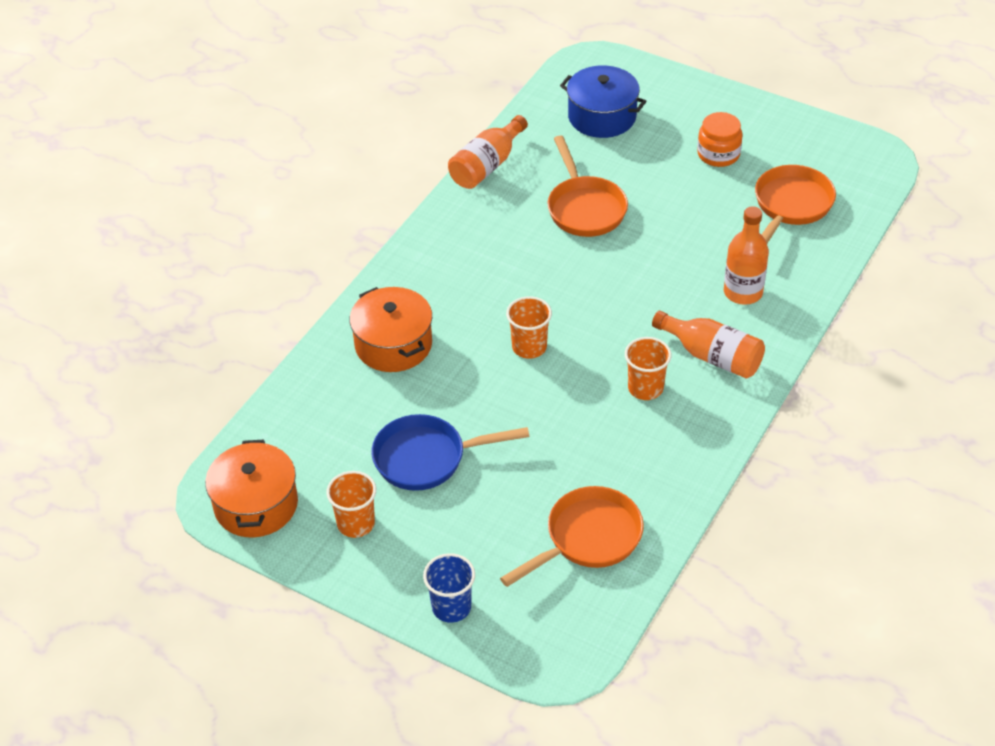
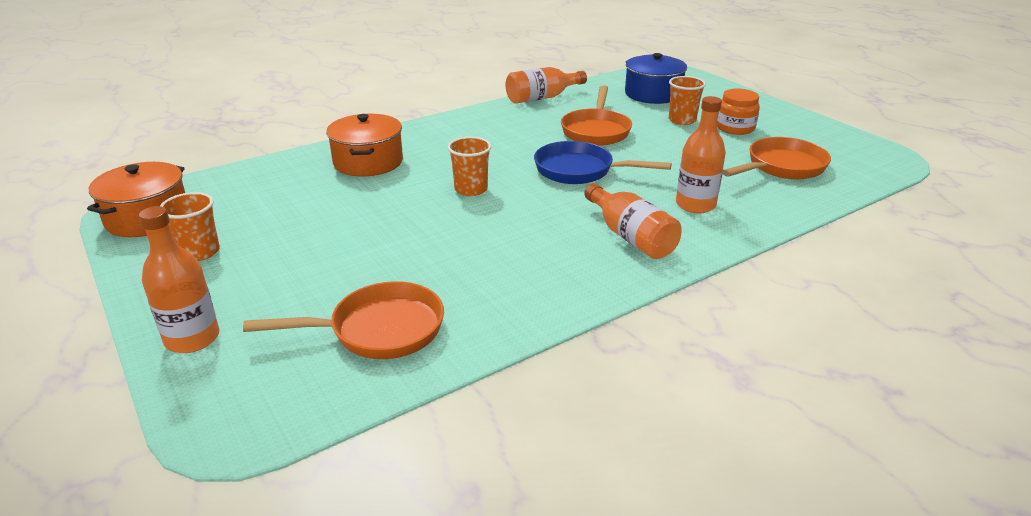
camera: 25 degrees right, 15 degrees down
(427, 458) = (309, 230): blue pan -> blue pan (580, 170)
(451, 607) = (192, 338): blue cup -> orange bottle
(645, 388) = (546, 240): orange cup -> orange cup (682, 120)

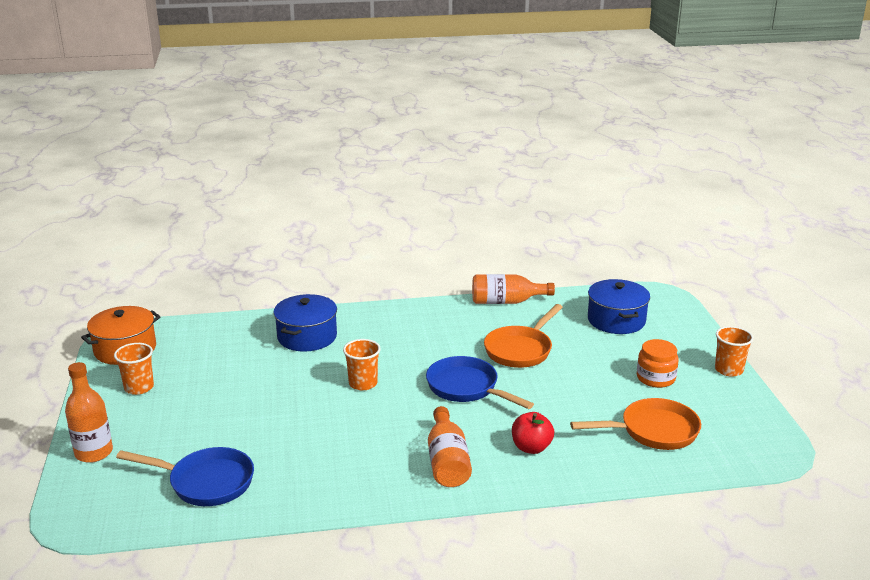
camera: 25 degrees right, 5 degrees down
(368, 162) = (307, 337): orange pot -> blue pot
(378, 330) = (206, 482): orange pan -> blue pan
(682, 120) = (613, 357): orange cup -> orange cup (728, 370)
(695, 205) = (531, 447): orange bottle -> red apple

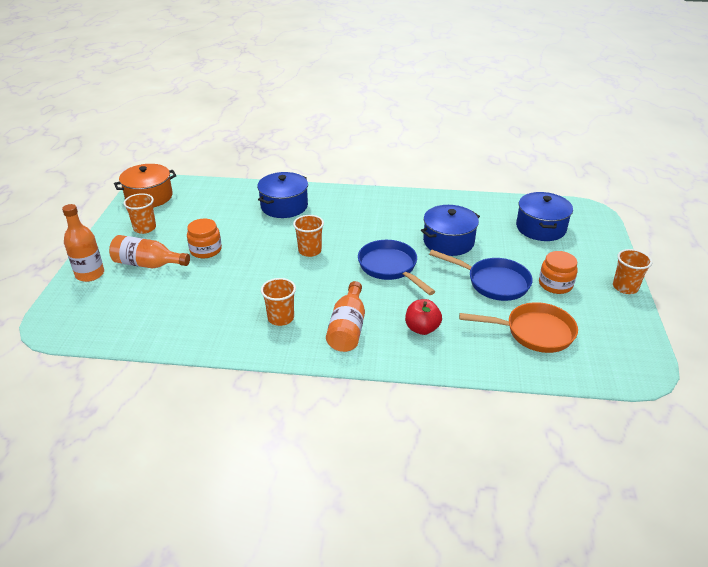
camera: 15 degrees right, 10 degrees up
(206, 482) = (156, 312): blue pan -> blue pan (493, 282)
(232, 402) = (206, 250): none -> orange jar
(363, 463) = (281, 318): none -> orange cup
(506, 302) = (453, 199): orange bottle -> orange bottle (148, 264)
(520, 350) = (448, 242): orange pan -> blue pot

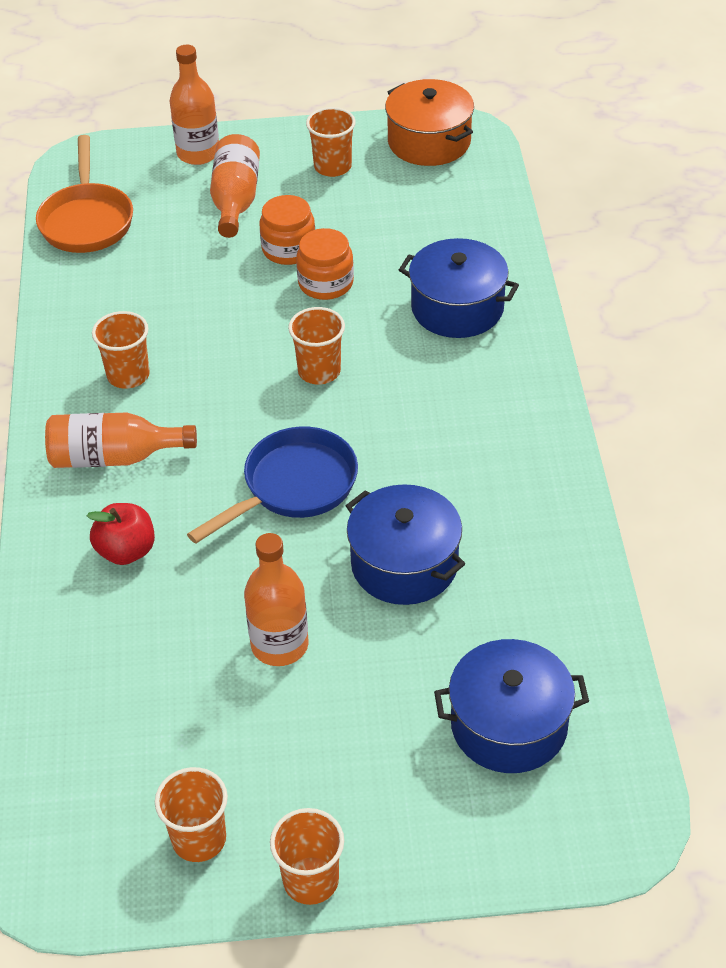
camera: 80 degrees right, 10 degrees up
(493, 282) = (279, 645): blue pan -> orange bottle
(534, 332) = (137, 713): orange pan -> orange pan (87, 220)
(555, 284) = (295, 749): orange jar -> orange jar (326, 283)
(608, 318) = (199, 839): none -> orange cup

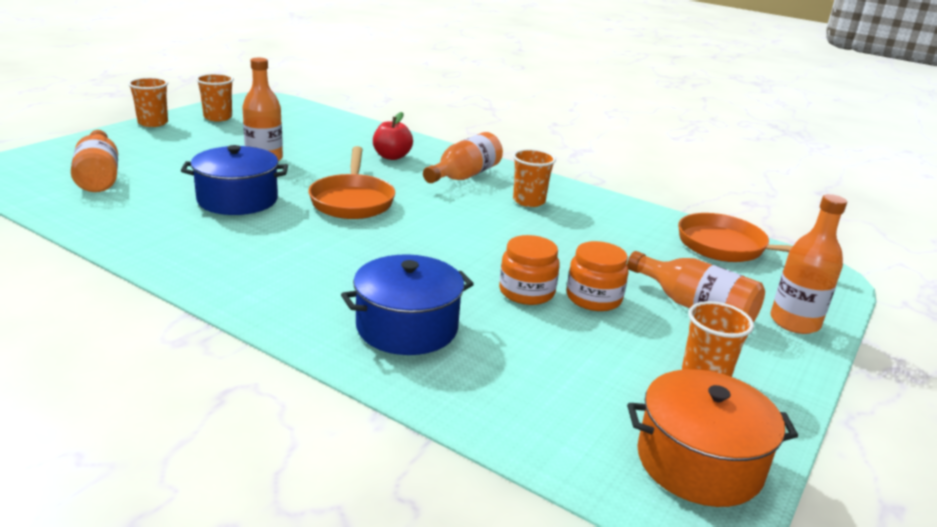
camera: 125 degrees right, 20 degrees down
(293, 487) = (352, 200): blue pan -> orange pan
(319, 371) = (433, 247): orange cup -> none
(509, 725) = (99, 176): blue pot -> orange bottle

